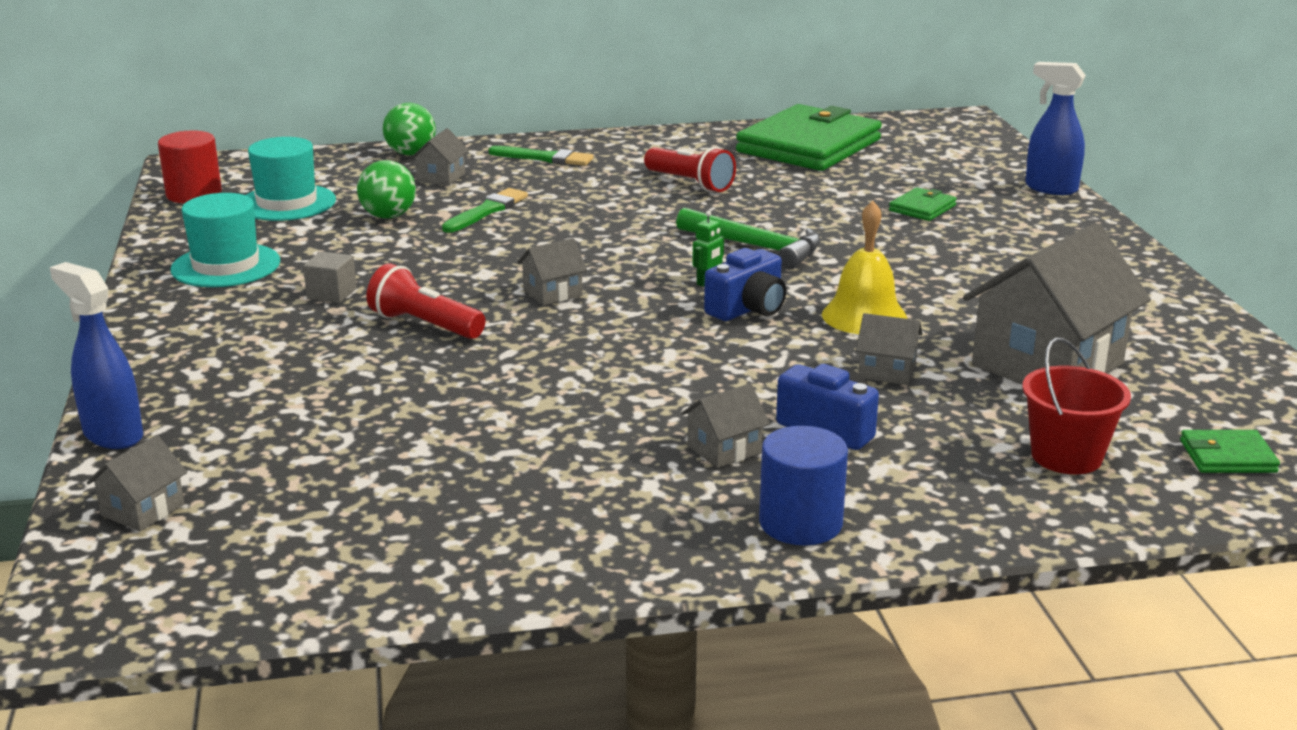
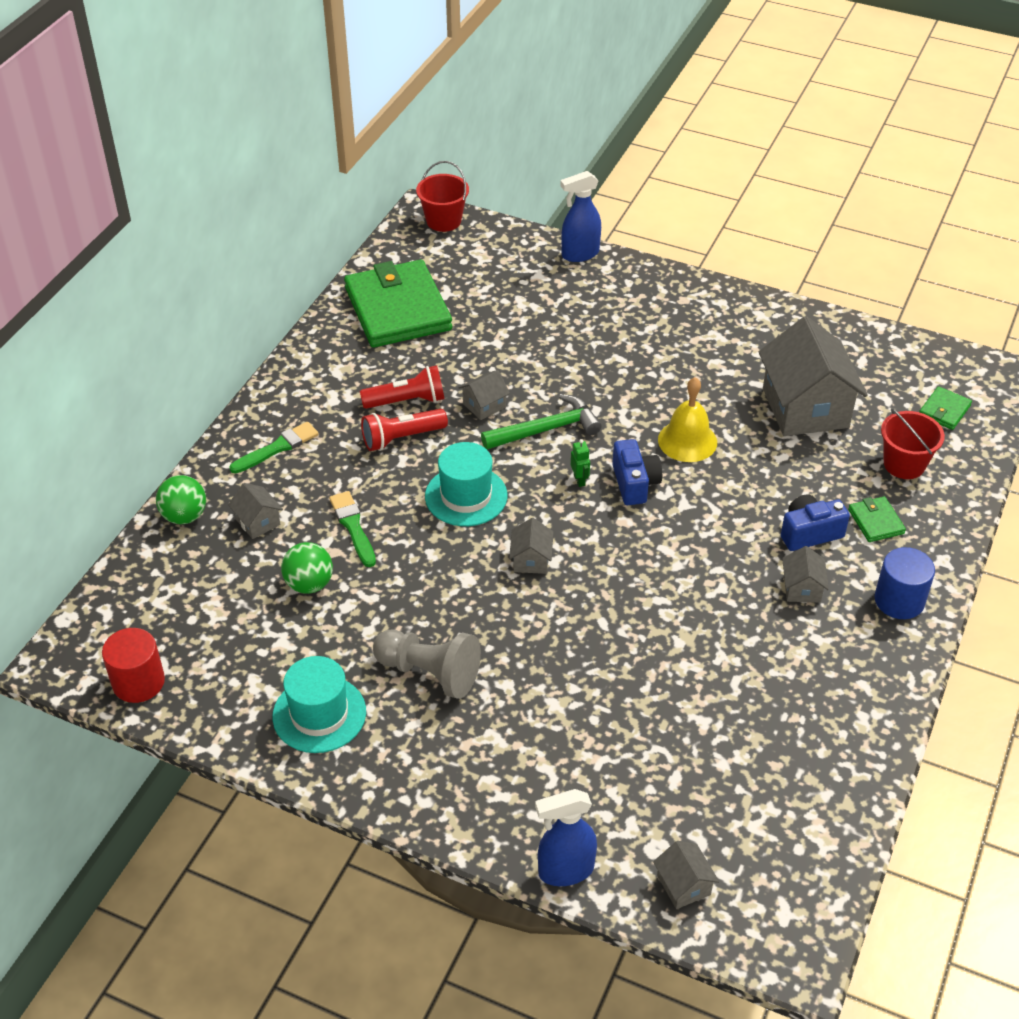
camera: 55 degrees left, 20 degrees up
(287, 203) = (220, 632): turquoise hat -> turquoise hat (466, 496)
(332, 294) = (429, 673): grey cube -> grey pawn
(425, 325) = (526, 645): red flashlight -> red flashlight (401, 438)
(887, 371) = (763, 472): grey house -> grey house (484, 405)
(922, 208) = (556, 324): green wallet -> green wallet (876, 521)
(968, 127) = (443, 221): none -> red bucket

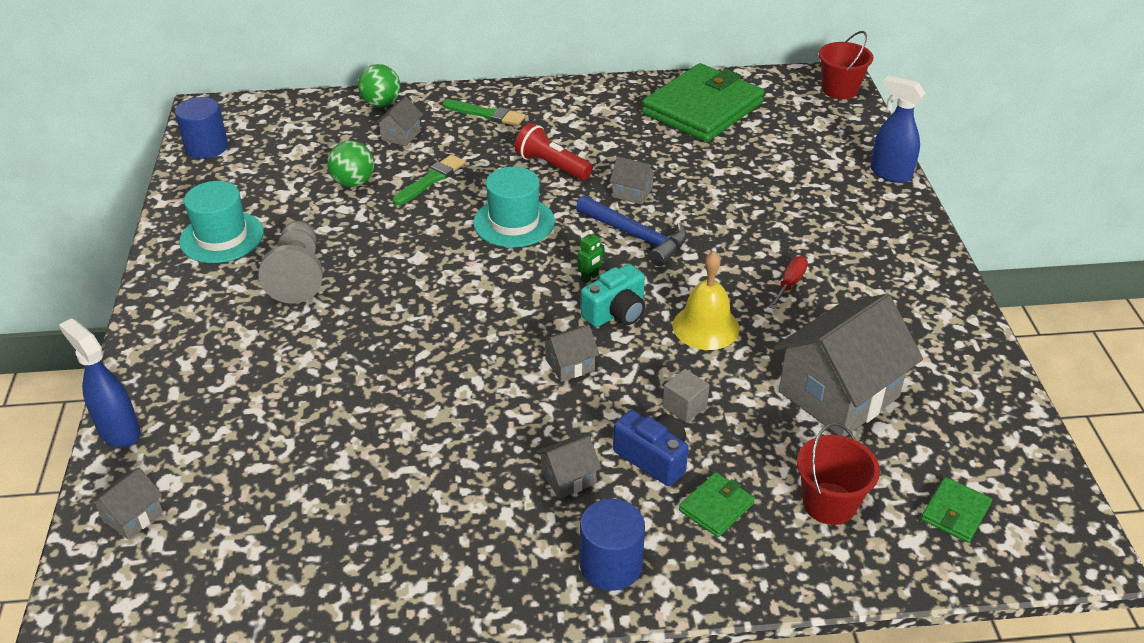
camera: 60 degrees right, 5 degrees down
(138, 682) = (206, 147): red cylinder -> blue cylinder
(407, 401) = (597, 152): red flashlight -> none
(531, 560) = (467, 284): grey house -> grey house (570, 365)
(546, 429) = (636, 236): green hammer -> blue hammer
(634, 483) = (616, 312): blue camera -> turquoise camera
(671, 373) = (789, 284): none -> red screwdriver
(767, 492) = (684, 407): none -> grey cube
(944, 410) = (955, 512): green wallet -> green wallet turned 60 degrees counterclockwise

